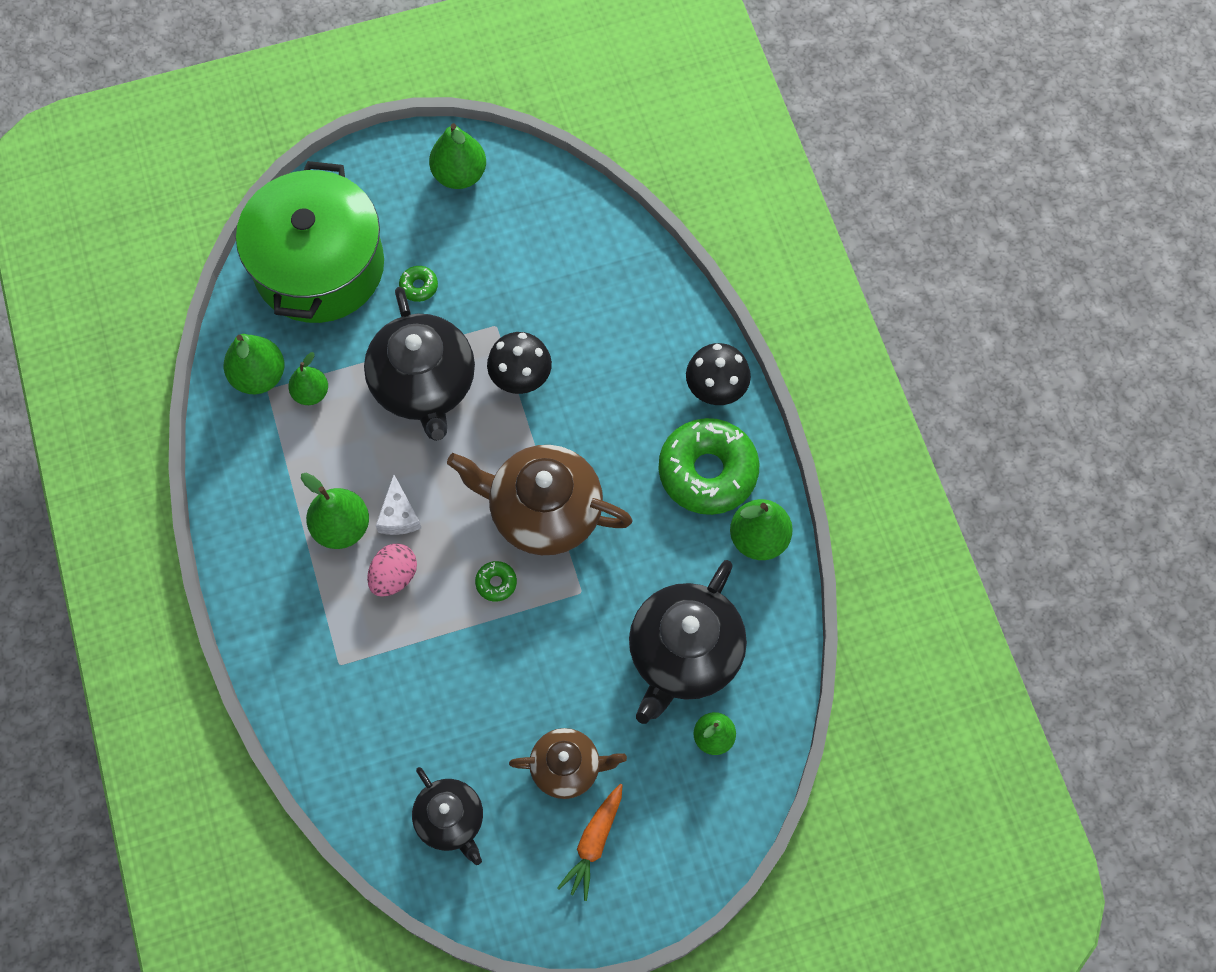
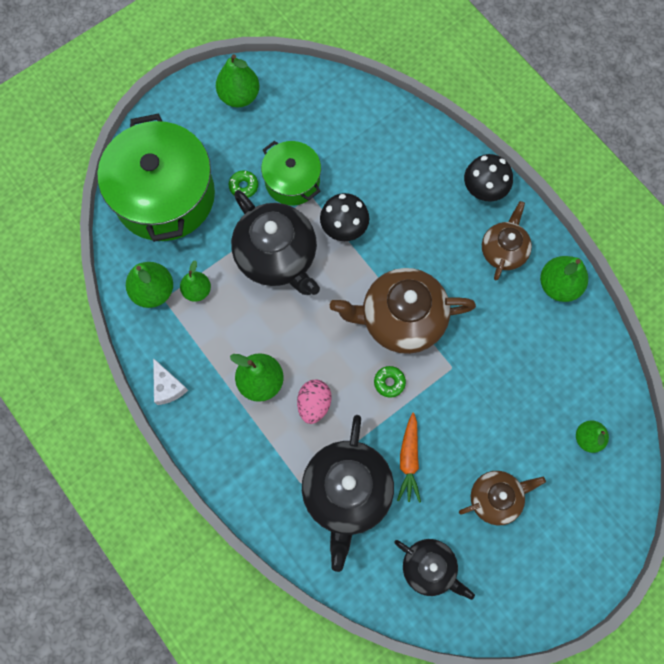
camera: 20 degrees left, 5 degrees up
(398, 515) = (298, 358): white cheese -> white cheese (168, 387)
(481, 299) = (292, 181): none -> green pot
(594, 843) = (537, 546): orange carrot -> orange carrot (409, 460)
(684, 654) = (542, 386): black teapot -> black teapot (346, 492)
(707, 472) = (503, 250): green donut -> brown teapot

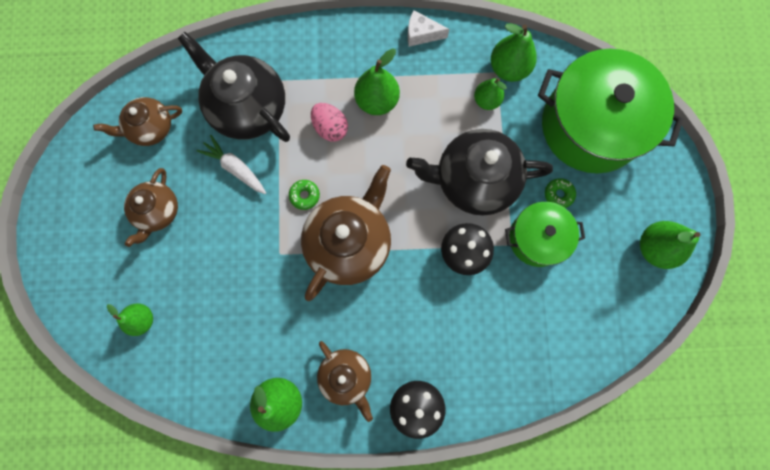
camera: 125 degrees right, 5 degrees up
(409, 460) = (235, 168): orange carrot -> white carrot
(429, 568) = (150, 128): black teapot -> brown teapot

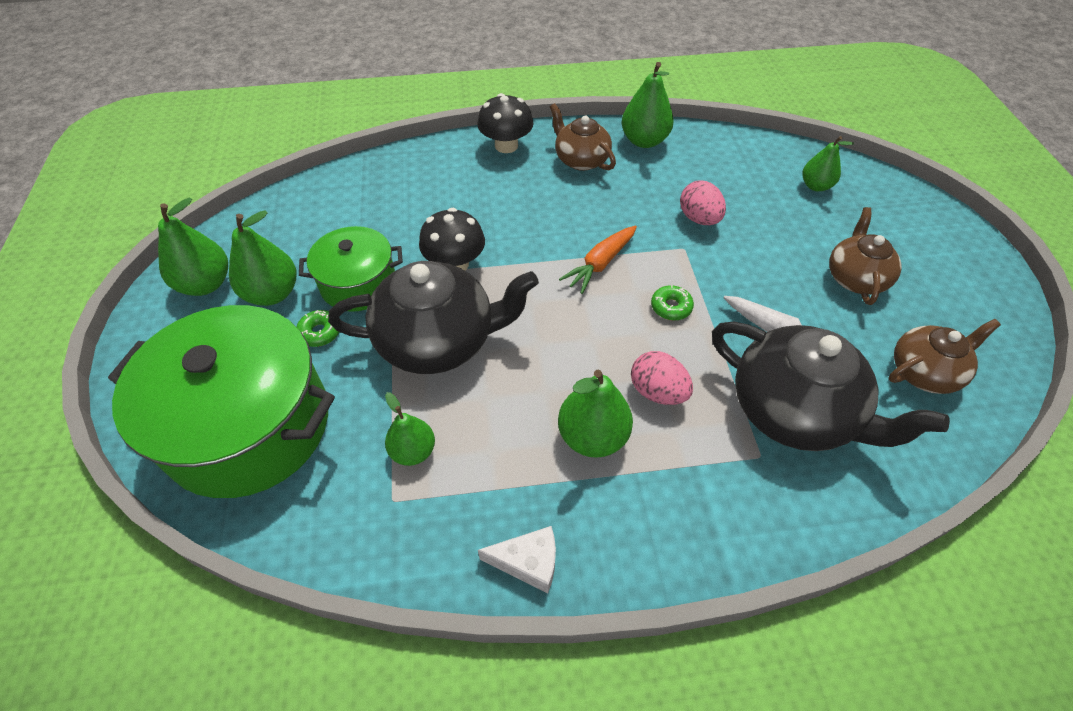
camera: 175 degrees right, 25 degrees down
(258, 287) = (699, 219): none -> pink egg
(349, 242) = (600, 264): brown teapot -> orange carrot
(508, 68) = (370, 509): green pear -> green pear (272, 293)

